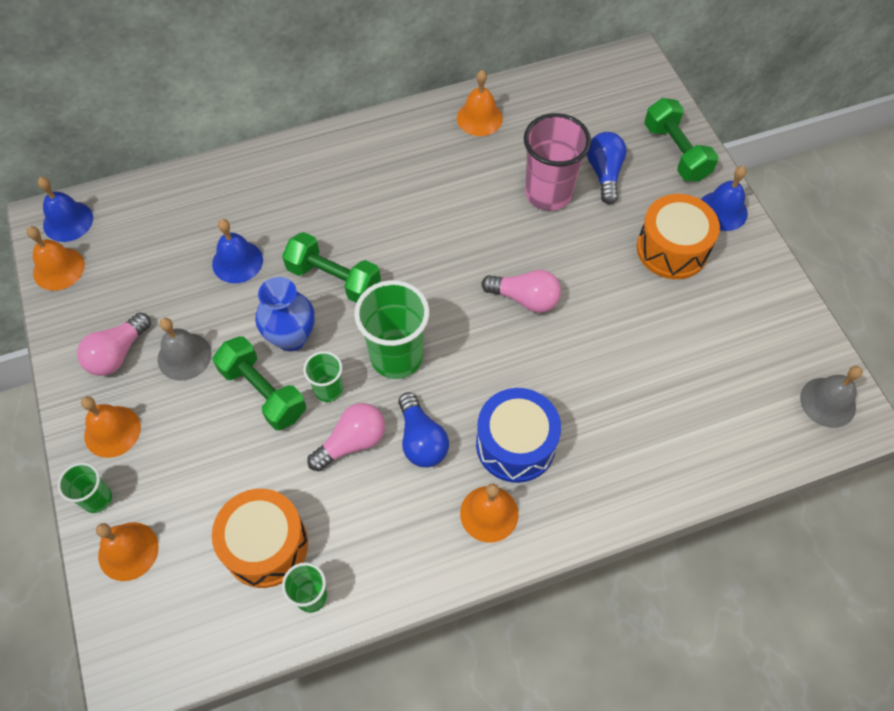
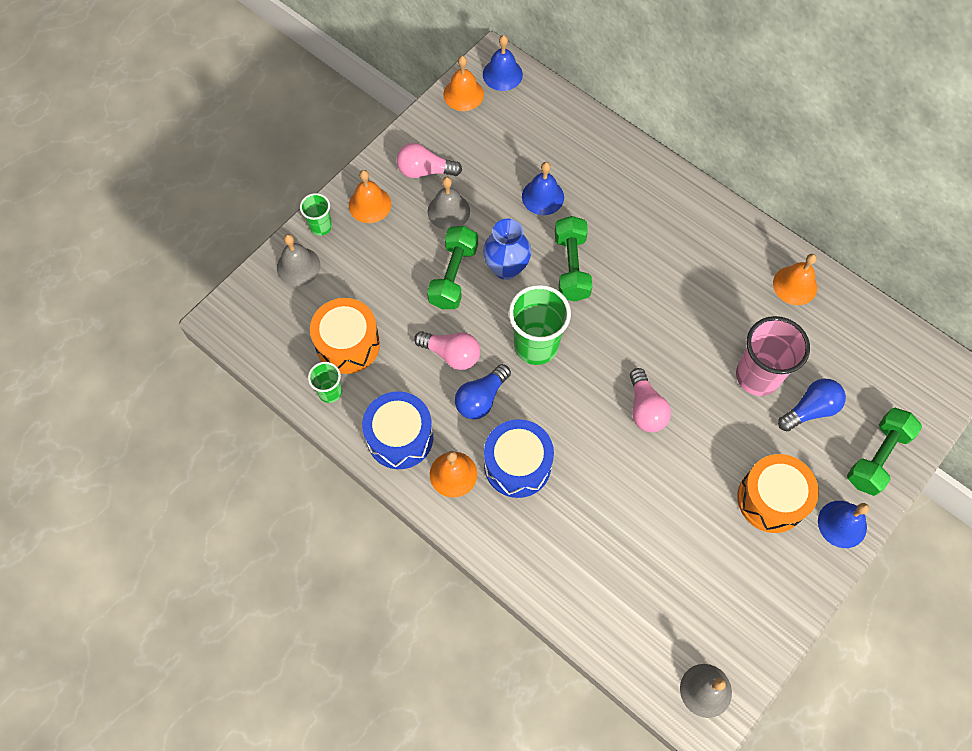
camera: 60 degrees right, 5 degrees up
(128, 551) = (298, 266): orange bell -> grey bell
(328, 390) = (481, 316): green cup -> none
(414, 547) = (400, 437): none -> blue drum

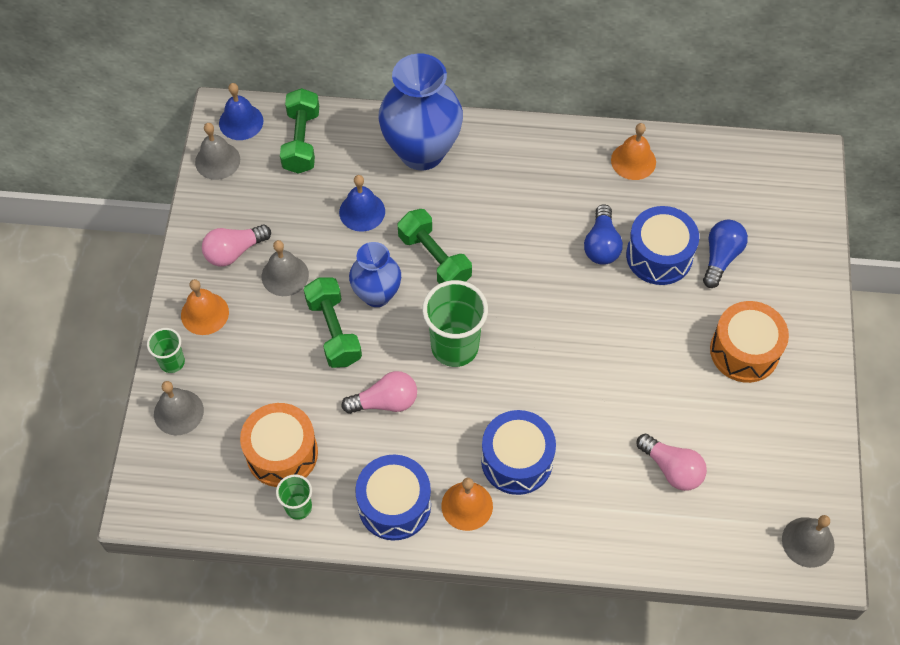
camera: 35 degrees left, 5 degrees down
(463, 94) = (217, 160): orange bell -> grey bell
(481, 398) = (441, 423): blue light bulb -> blue light bulb (601, 245)
(624, 176) = (421, 151): none -> blue vase
(645, 408) = (588, 341): pink light bulb -> pink light bulb (672, 468)
(757, 376) = (659, 256): pink cup -> blue drum
(842, 524) = (812, 335): blue bell -> none
(877, 457) = (799, 263): green dumbbell -> green dumbbell (301, 141)

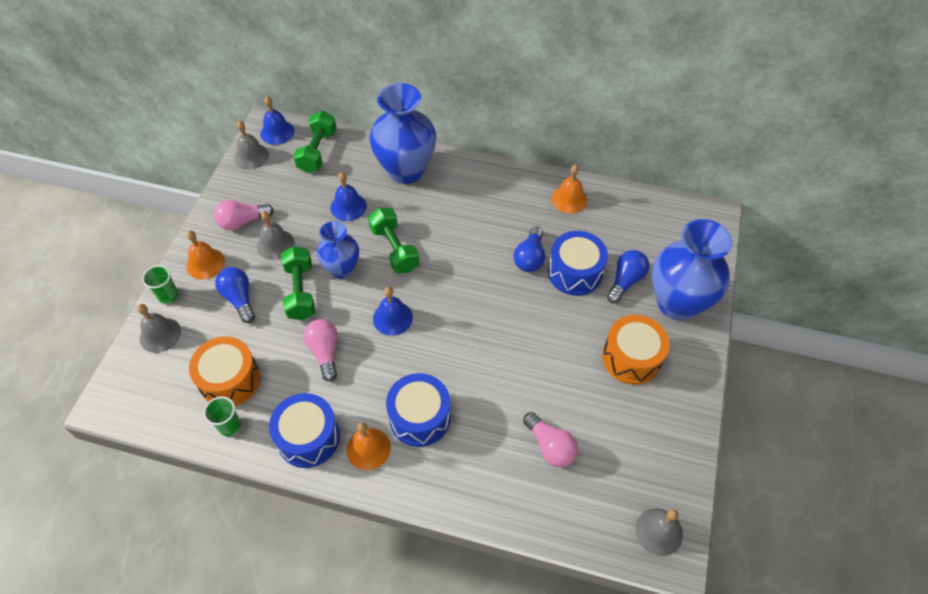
camera: 10 degrees right, 5 degrees down
(261, 352) = (239, 299): none -> blue light bulb
(385, 402) = (325, 352): pink light bulb -> pink light bulb turned 105 degrees counterclockwise
(455, 347) = (392, 318): green cup -> blue bell
(785, 276) = (677, 303): none -> blue vase

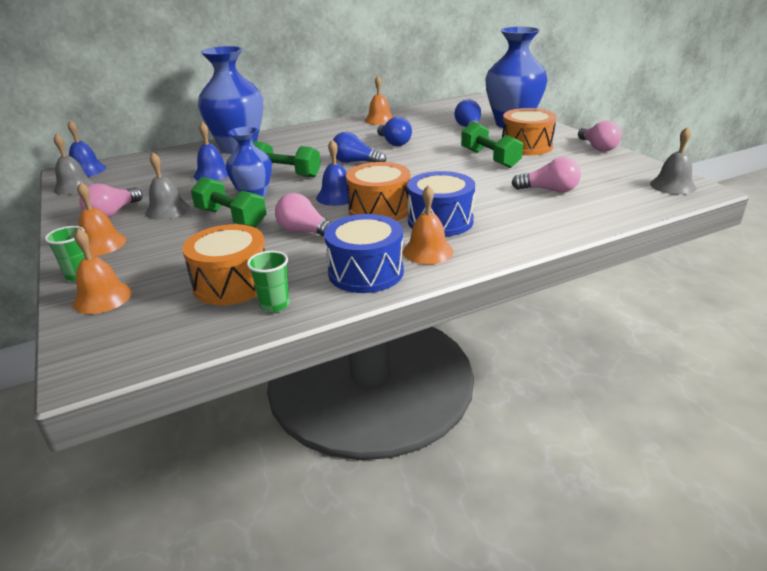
camera: 40 degrees left, 25 degrees down
(160, 334) = (102, 298): grey bell -> orange bell
(239, 299) = (171, 244): blue light bulb -> blue light bulb (355, 162)
(317, 151) = (142, 165): green dumbbell -> green dumbbell (490, 158)
(399, 364) = (379, 209): none -> orange drum
(575, 272) = (433, 137): blue drum -> none
(691, 414) = (597, 147): none -> pink light bulb

